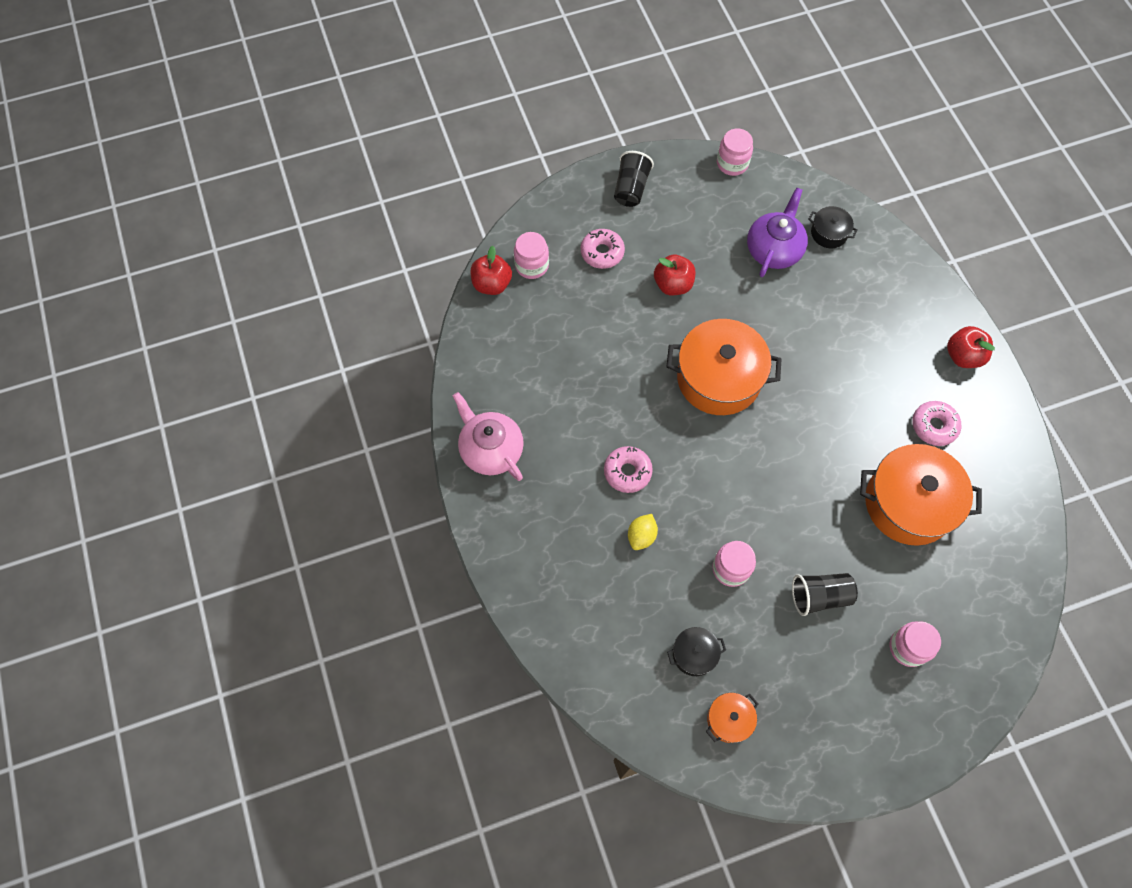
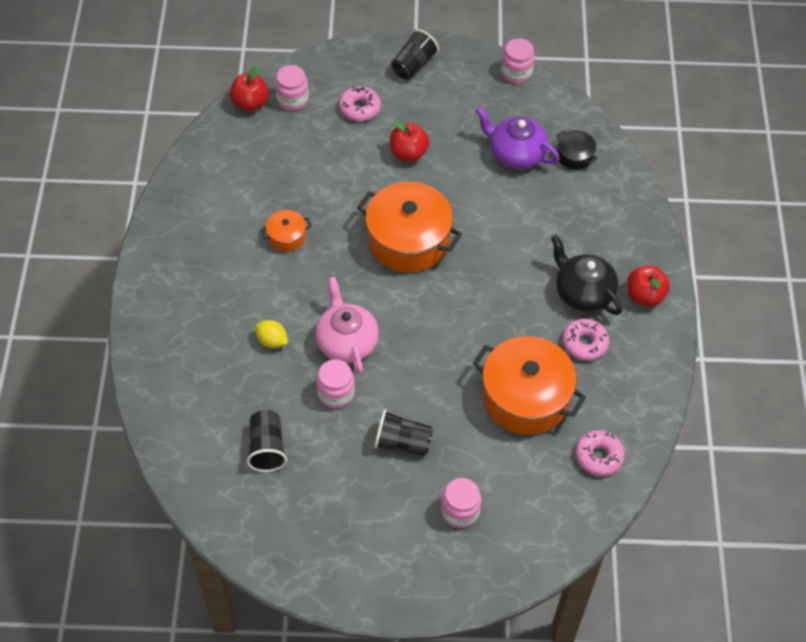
camera: 20 degrees right, 10 degrees down
(491, 450) = (180, 231): pink teapot -> pink teapot (346, 342)
(627, 472) = (287, 287): pink donut -> pink donut (598, 456)
(641, 536) = (272, 341): yellow lemon -> yellow lemon turned 75 degrees clockwise
(694, 654) = (267, 448): black pot -> black cup
(729, 719) = (269, 509): orange pot -> orange pot (286, 237)
(774, 250) = (516, 154): purple teapot -> purple teapot turned 105 degrees counterclockwise
(906, 373) = (583, 292): none -> black teapot

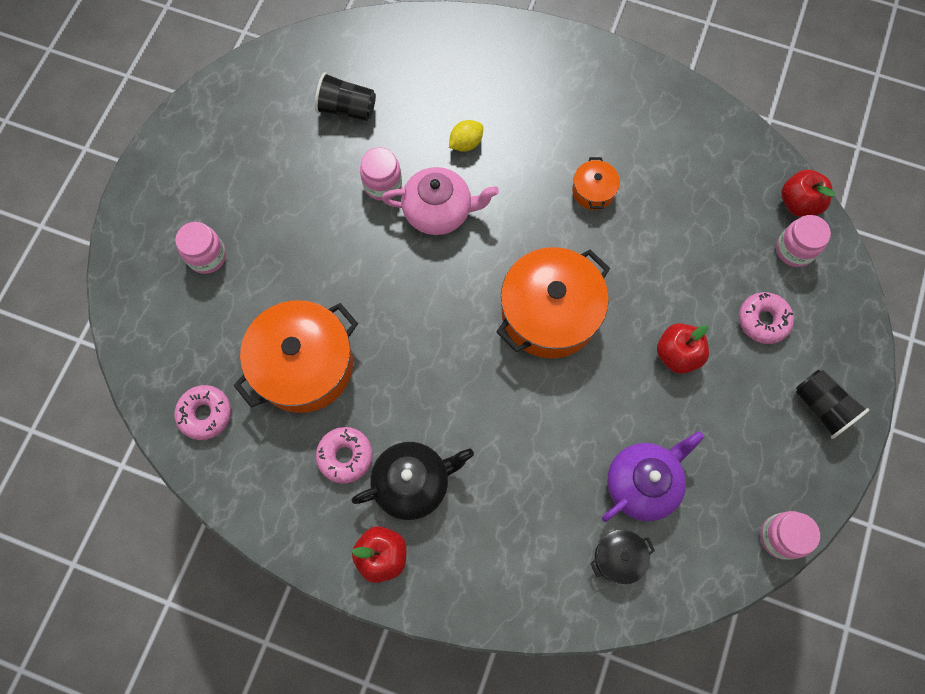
camera: 110 degrees right, 15 degrees up
(402, 442) = (302, 228): black cup -> none

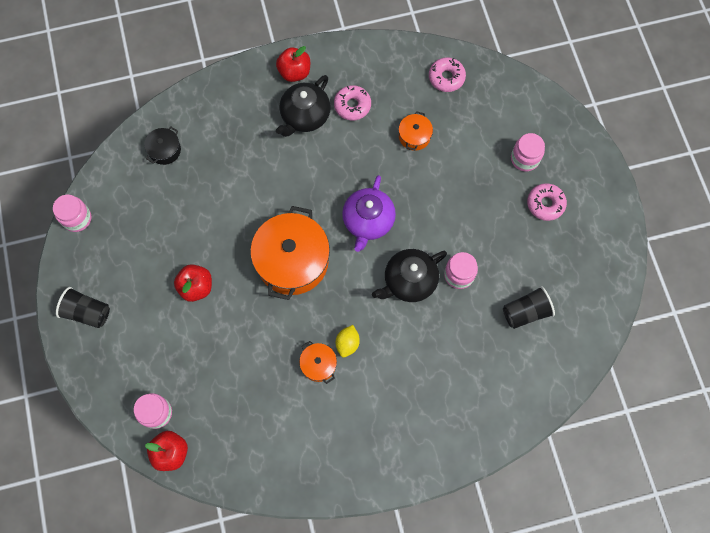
camera: 145 degrees right, 0 degrees up
(304, 365) = (414, 136): orange pot -> orange pot, size x0.47
(439, 211) = (409, 281): pink teapot -> black teapot
(466, 143) = (428, 341): yellow lemon -> yellow lemon (347, 343)
(642, 483) = (174, 197): purple teapot -> purple teapot (368, 221)
(763, 320) = (153, 346): pink donut -> pink donut (545, 204)

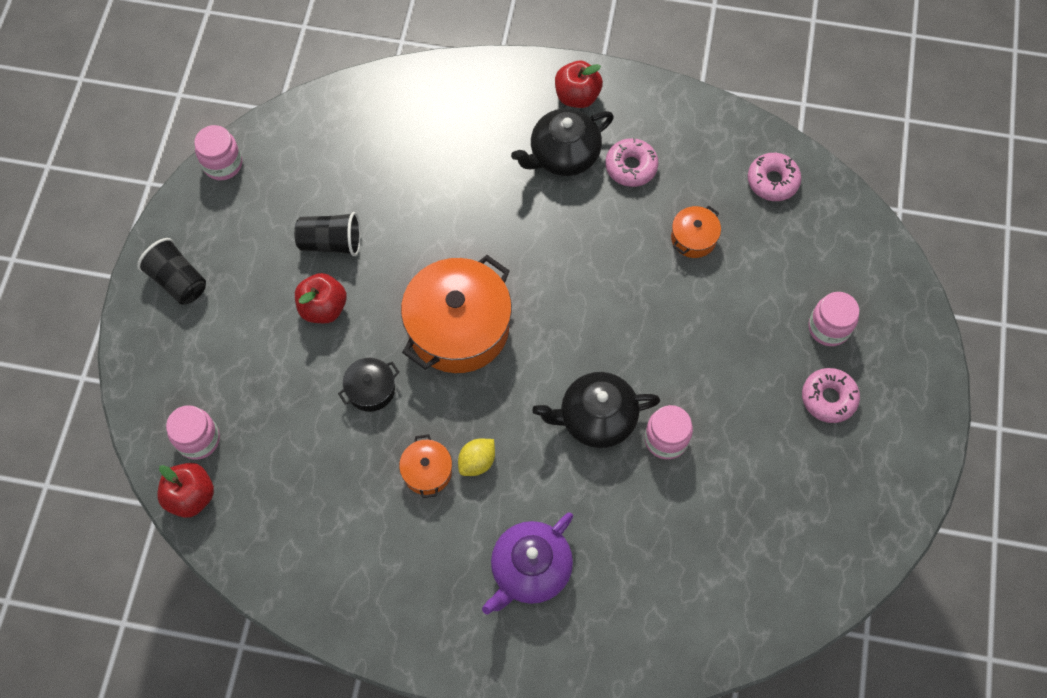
camera: 25 degrees right, 5 degrees down
(165, 150) = (368, 126): black pot -> black pot (371, 389)
(368, 221) = (580, 320): purple teapot -> purple teapot (530, 569)
(525, 312) = (733, 527): black cup -> black cup (331, 242)

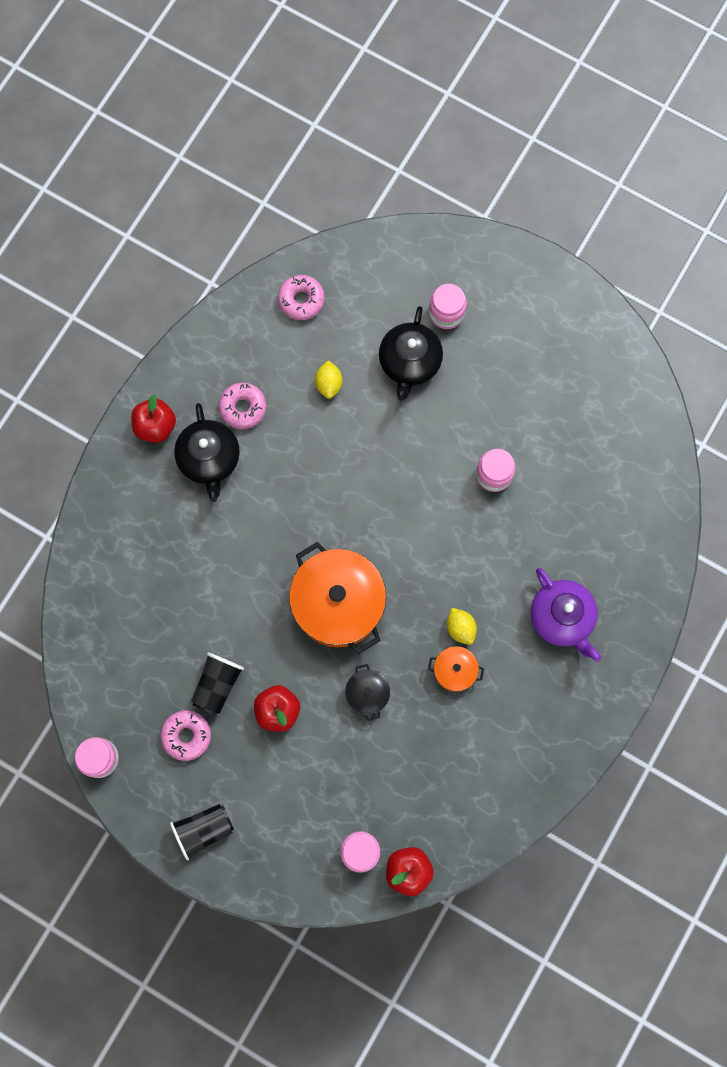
camera: 70 degrees left, 10 degrees up
(596, 418) = (457, 521): black teapot -> black teapot (409, 363)
(693, 238) = (329, 384): orange pot -> yellow lemon
(828, 398) = (504, 339): pink donut -> pink donut (186, 735)

